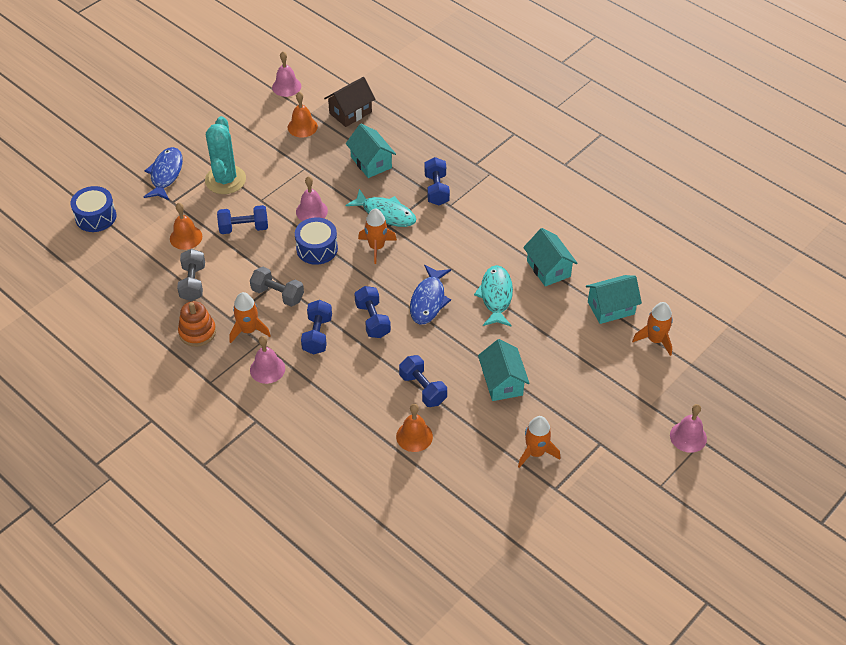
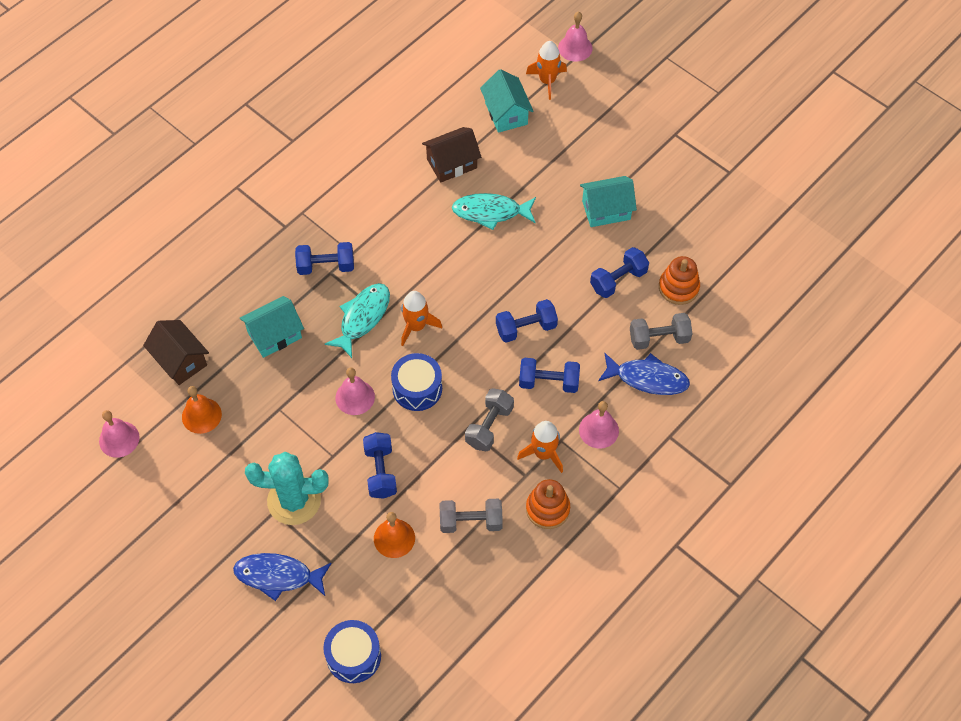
camera: 90 degrees left, 10 degrees up
(358, 418) = (659, 338): none -> grey dumbbell
(414, 436) = (678, 287): orange bell -> orange stacking toy
(428, 300) = (497, 274): blue fish -> blue fish (647, 378)
(536, 452) = (690, 185): orange rocket -> none
(548, 269) = (451, 163): turquoise house -> brown house
(688, 437) = (662, 67): pink bell -> pink bell (575, 48)

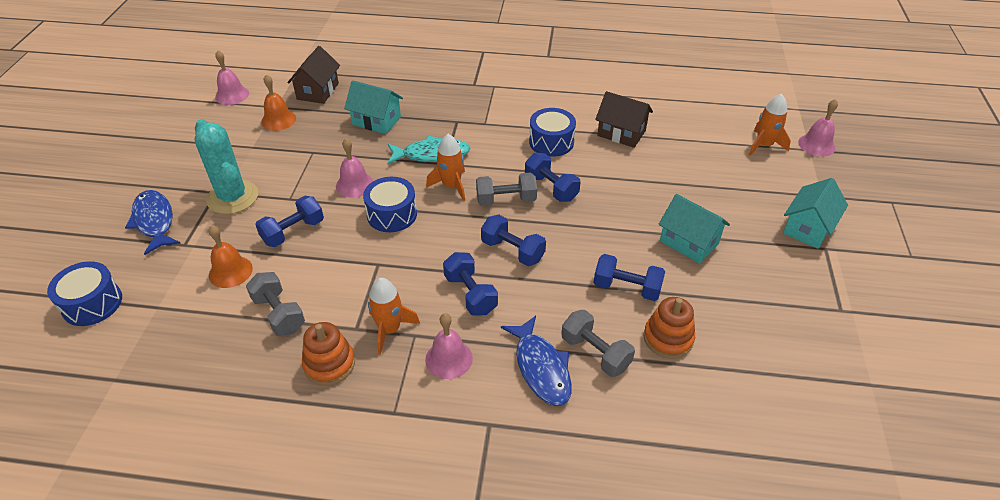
camera: 55 degrees right, 15 degrees down
(326, 266) = (460, 116): blue dumbbell -> blue dumbbell (551, 188)
(420, 220) = (551, 142): none -> blue drum
(489, 426) = (390, 277): grey dumbbell -> grey dumbbell (506, 200)
(491, 212) = (602, 174): turquoise fish -> none
(506, 113) = (703, 138): turquoise house -> turquoise house (808, 228)

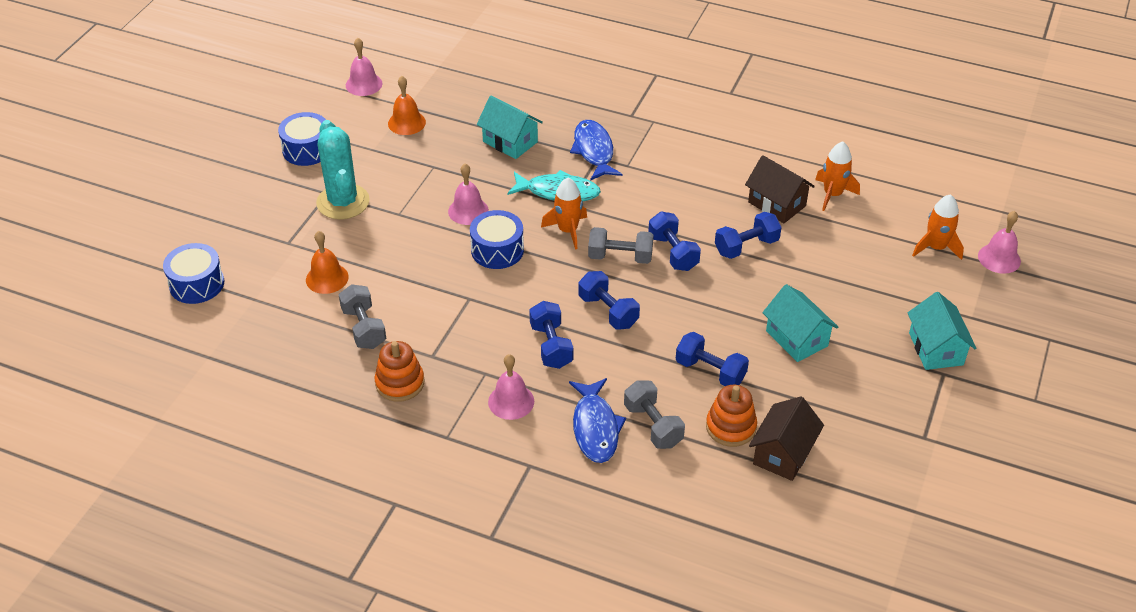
camera: 15 degrees right, 0 degrees up
(154, 221) = (263, 213): blue fish -> blue fish (594, 151)
(293, 232) = (395, 250): blue dumbbell -> blue dumbbell (746, 246)
(317, 91) = (456, 95): brown house -> brown house (783, 453)
(389, 330) = (463, 363): orange rocket -> orange rocket (832, 195)
(551, 142) = (693, 200): blue drum -> blue drum (307, 149)
(808, 228) = (936, 349): turquoise house -> turquoise house turned 60 degrees counterclockwise

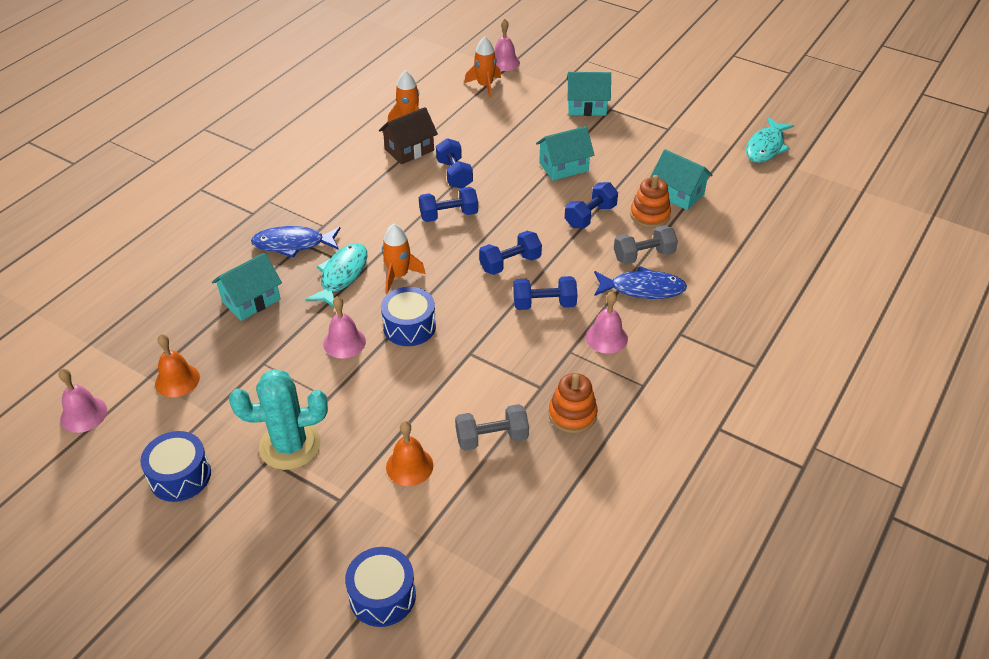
camera: 80 degrees left, 0 degrees up
(620, 257) = (444, 247): grey dumbbell -> none
(783, 453) = (678, 194): brown house -> turquoise house
(929, 551) = (766, 147): none -> turquoise fish

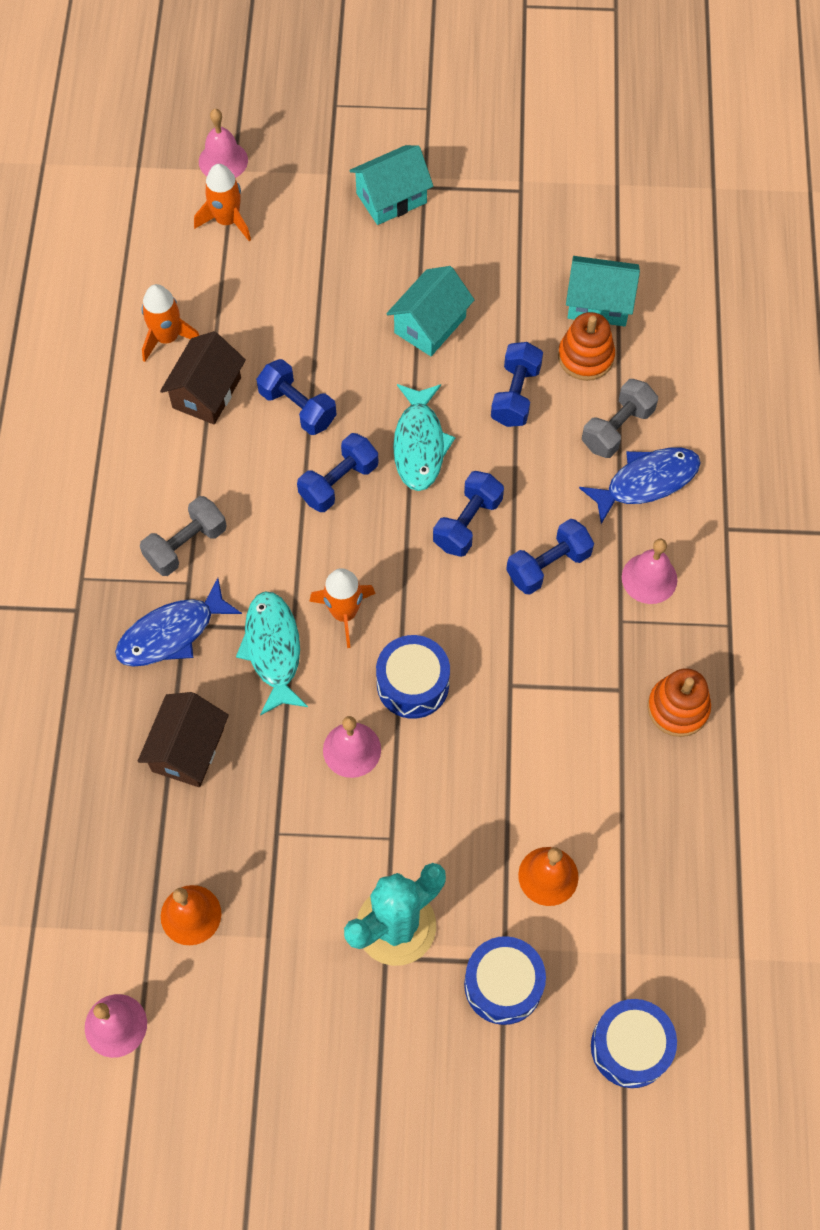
camera: 30 degrees left, 20 degrees up
(180, 476) = (302, 1037): blue drum -> blue drum (503, 985)
(251, 300) = (187, 749): turquoise house -> brown house
(492, 438) = (612, 788): grey dumbbell -> grey dumbbell (186, 545)
(766, 147) = (659, 167): turquoise fish -> turquoise fish (419, 444)

